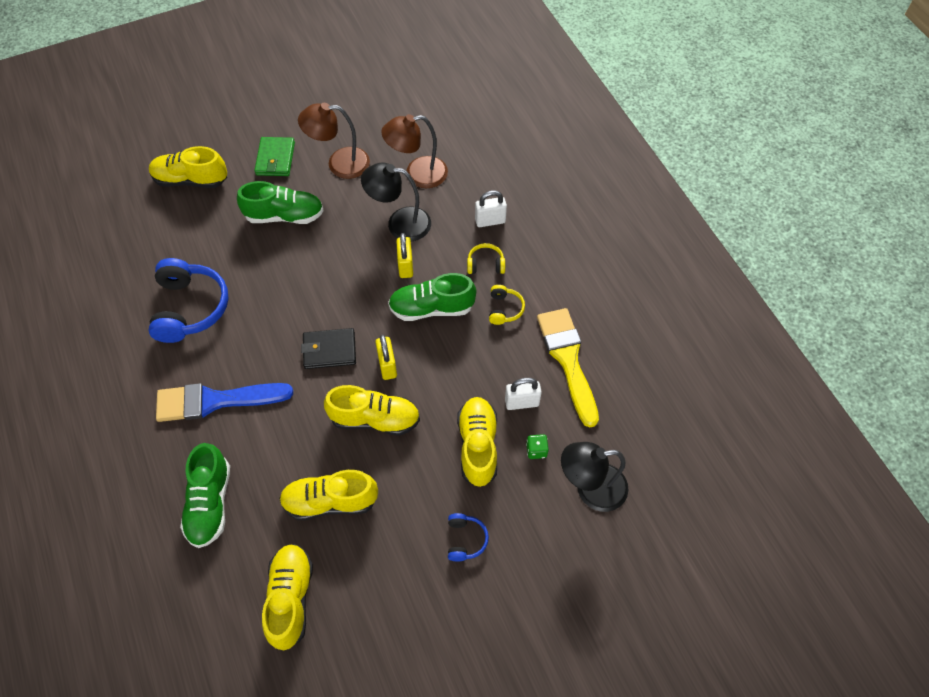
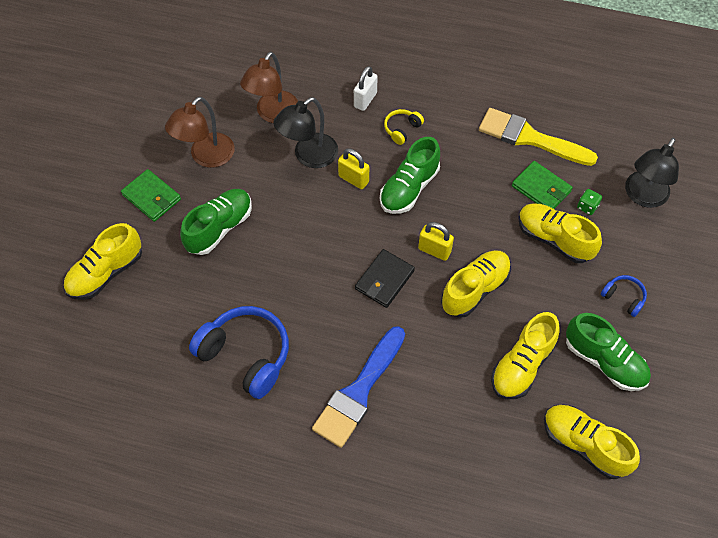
camera: 50 degrees left, 0 degrees up
(210, 503) = (453, 453): green shoe -> green shoe (604, 361)
(504, 309) = (452, 145): yellow headphones -> none
(522, 402) = (541, 189): white padlock -> green wallet

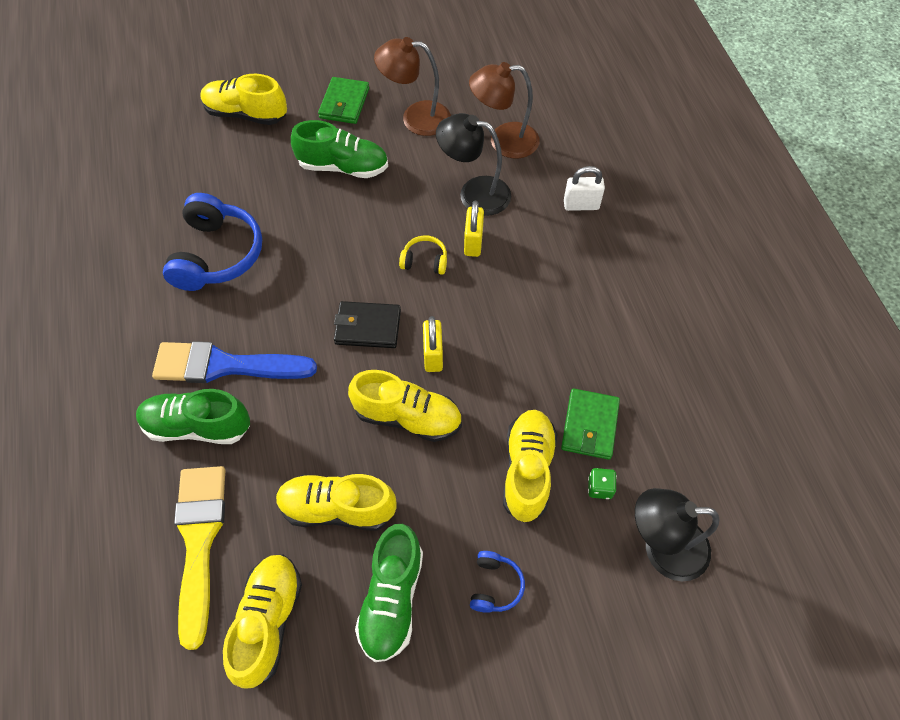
camera: 60 degrees right, 0 degrees up
(402, 129) = (568, 254): yellow headphones -> yellow headphones (424, 261)
(409, 188) = (496, 296): green shoe -> green shoe (197, 426)
(530, 138) = (653, 382): yellow brush -> yellow brush (199, 541)

